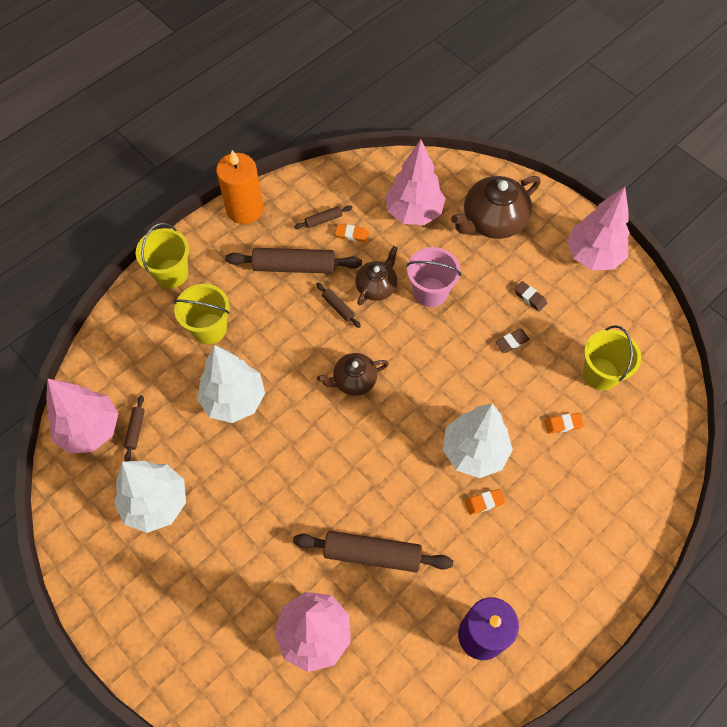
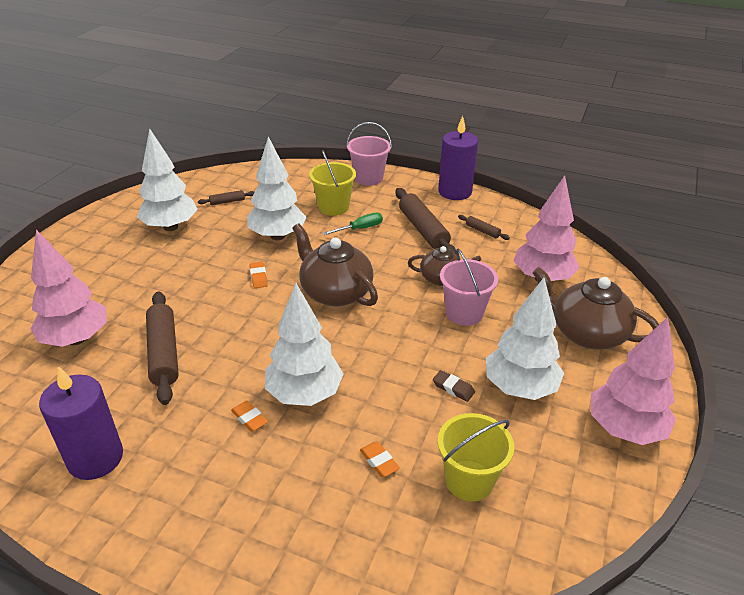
camera: 65 degrees right, 25 degrees down
(90, 430) = (218, 184): pink tree -> none
(171, 273) = (368, 178): yellow bucket -> pink bucket
(245, 209) = (455, 192): orange candle -> purple candle
(263, 320) = (360, 229): none -> green screwdriver
(338, 307) = (402, 263): brown rolling pin -> none
(352, 234) = (483, 250): orange eraser -> orange eraser (258, 277)
(354, 380) = (335, 292): brown teapot -> brown teapot, size x1.66
(530, 297) = (519, 388): brown eraser -> white tree

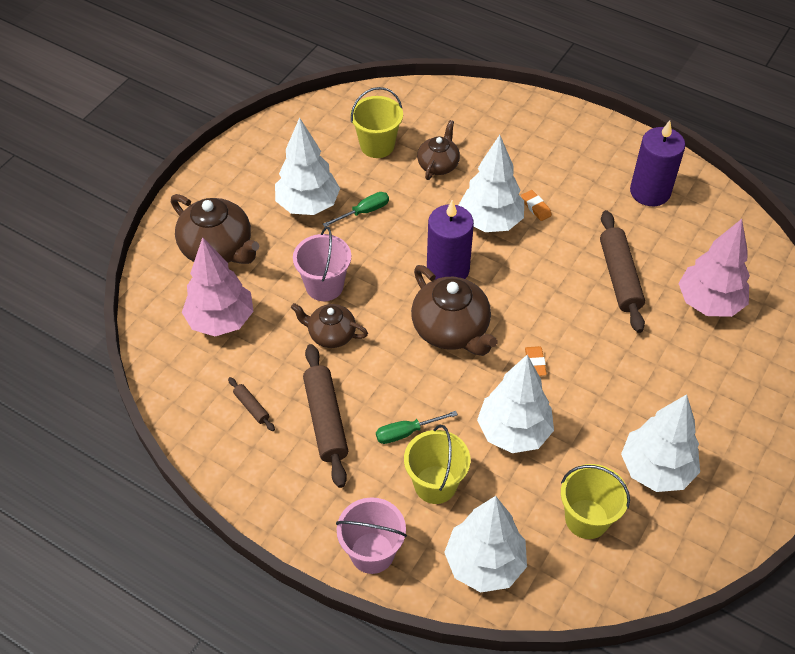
camera: 170 degrees left, 15 degrees up
(227, 201) = (586, 519): brown rolling pin -> yellow bucket
(296, 180) = (484, 564): none -> white tree
(379, 461) = (438, 165): orange eraser -> brown teapot
(453, 388) = (364, 212): brown eraser -> green screwdriver
(455, 192) = (254, 498): purple candle -> purple candle (448, 269)
(624, 429) = (244, 164): pink tree -> none

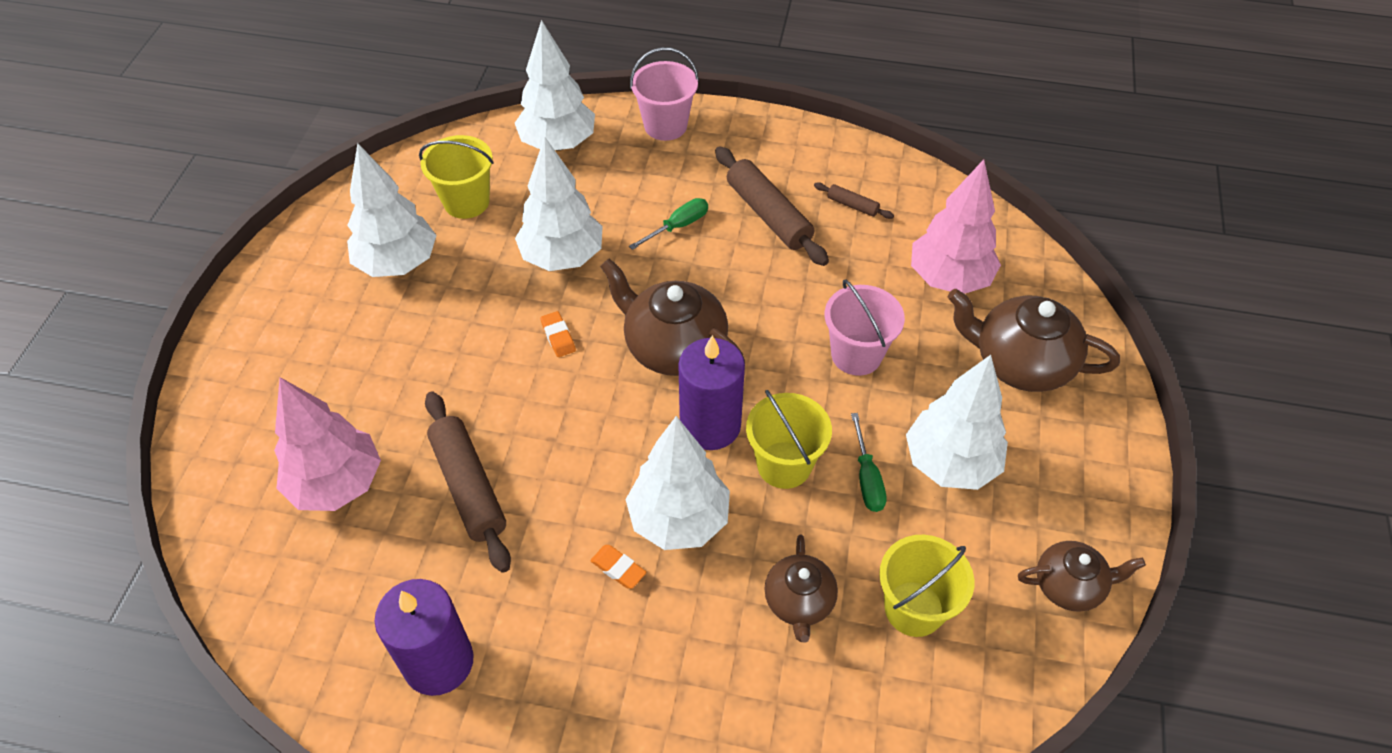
camera: 160 degrees right, 0 degrees up
(331, 334) = (814, 300): brown teapot -> brown teapot (1069, 585)
(364, 212) = (867, 478): green screwdriver -> green screwdriver turned 45 degrees counterclockwise
(435, 484) = (628, 190): yellow bucket -> yellow bucket (784, 465)

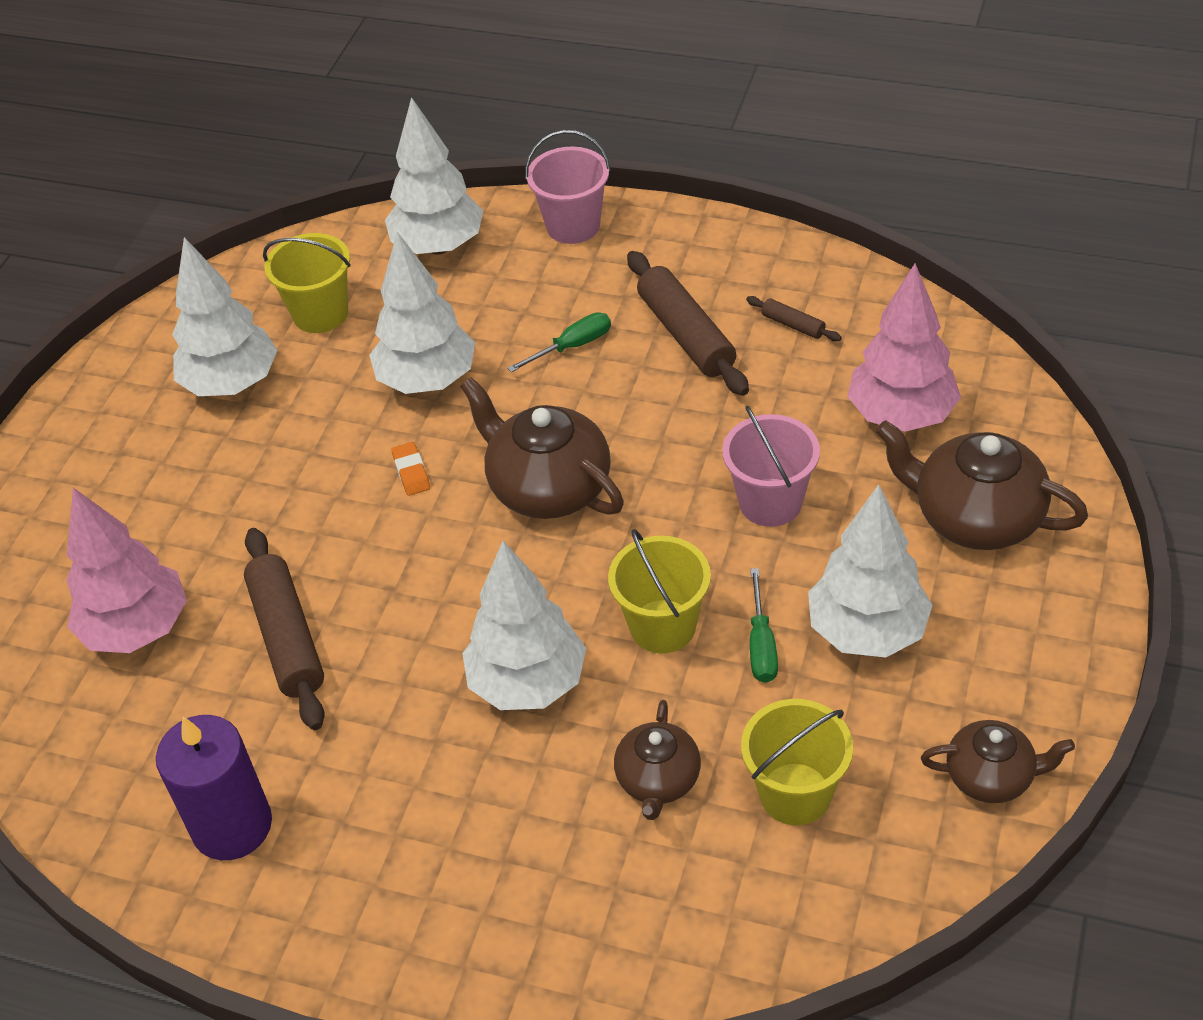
camera: 10 degrees right, 5 degrees down
(618, 568) = (449, 734): orange eraser -> none
(710, 425) = (580, 578): purple candle -> none

